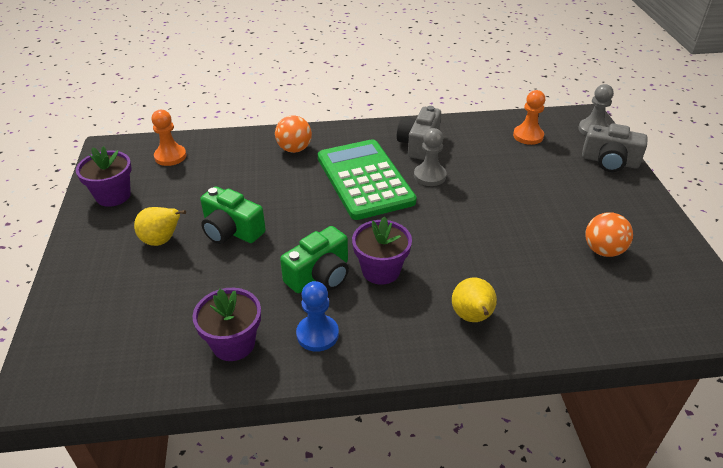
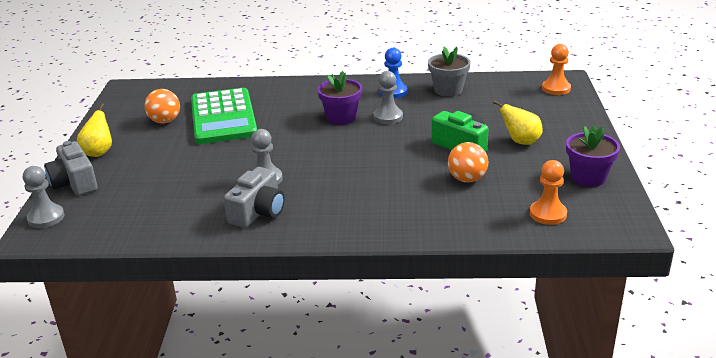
camera: 170 degrees left, 10 degrees down
(233, 343) = (448, 90): purple flower pot -> grey flower pot
(294, 149) = (403, 214): orange ball -> orange ball (467, 179)
(320, 275) = (388, 117): green camera -> grey pawn
(365, 179) = (332, 179): green calculator -> green calculator (223, 117)
(472, 317) = (289, 94): yellow pear -> yellow pear (99, 152)
(528, 136) = (127, 214): orange pawn -> orange pawn (556, 88)
(609, 161) = (74, 183): grey camera -> grey camera turned 150 degrees counterclockwise

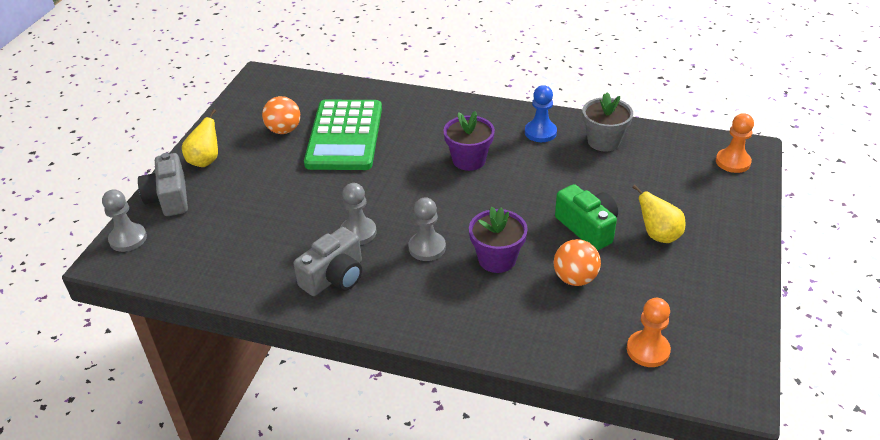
camera: 15 degrees right, 10 degrees up
(388, 117) = (520, 169): grey pawn -> grey pawn (427, 247)
(588, 177) = (717, 306): purple flower pot -> purple flower pot (497, 259)

